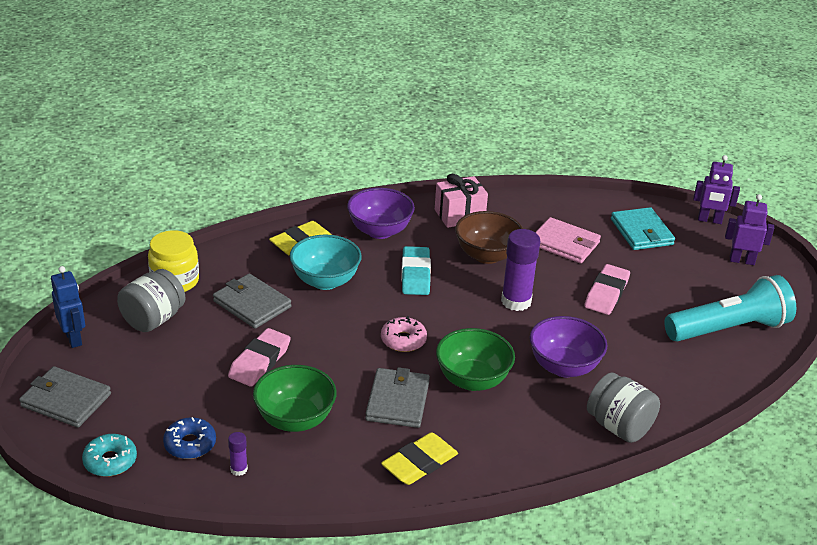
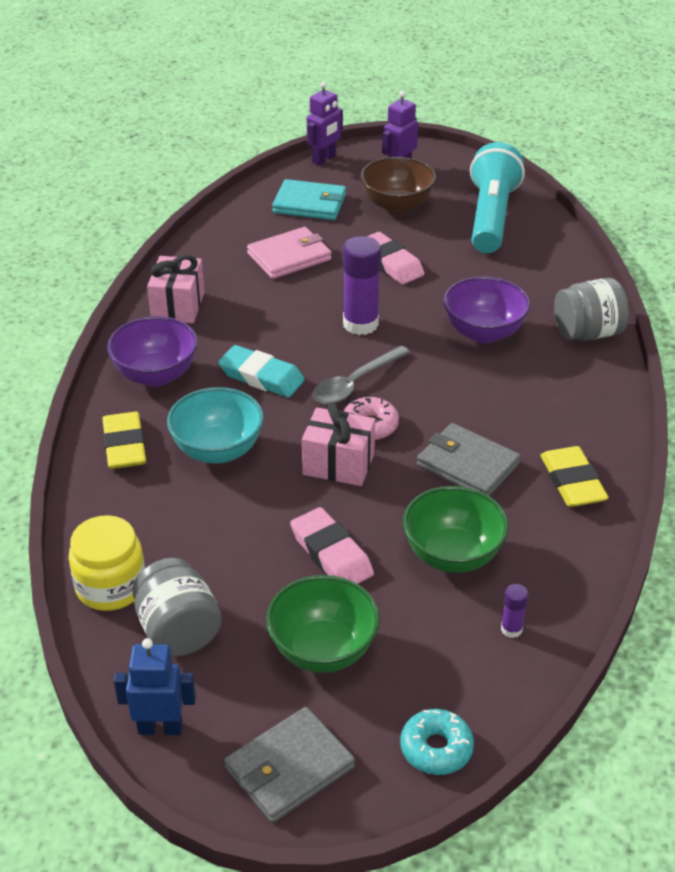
camera: 60 degrees left, 5 degrees up
(190, 444) = (445, 661): blue donut -> none
(252, 304) = (215, 527): grey wallet -> none
(351, 338) = (338, 464): none -> pink gift
(444, 319) = (355, 383): none -> grey spoon
(472, 380) = (466, 399): green bowl -> green bowl (323, 650)
(487, 255) = (267, 314): brown bowl -> brown bowl (397, 206)

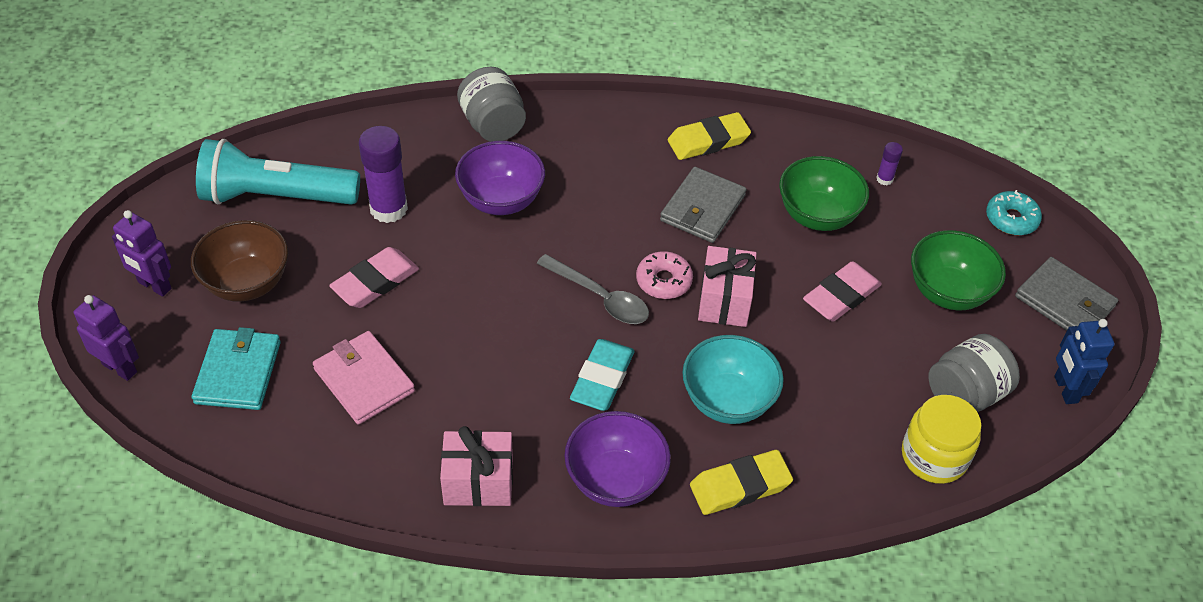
camera: 100 degrees left, 10 degrees up
(360, 324) = (496, 300): purple glue stick -> purple glue stick (388, 209)

